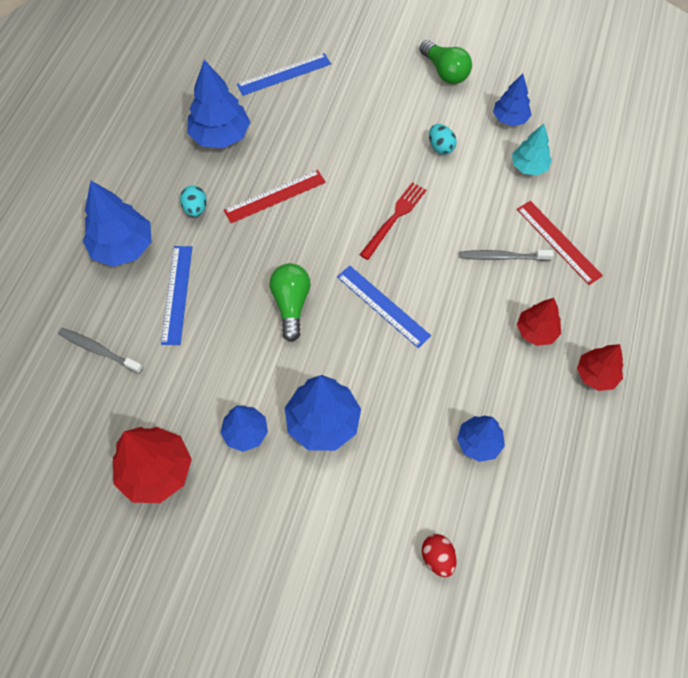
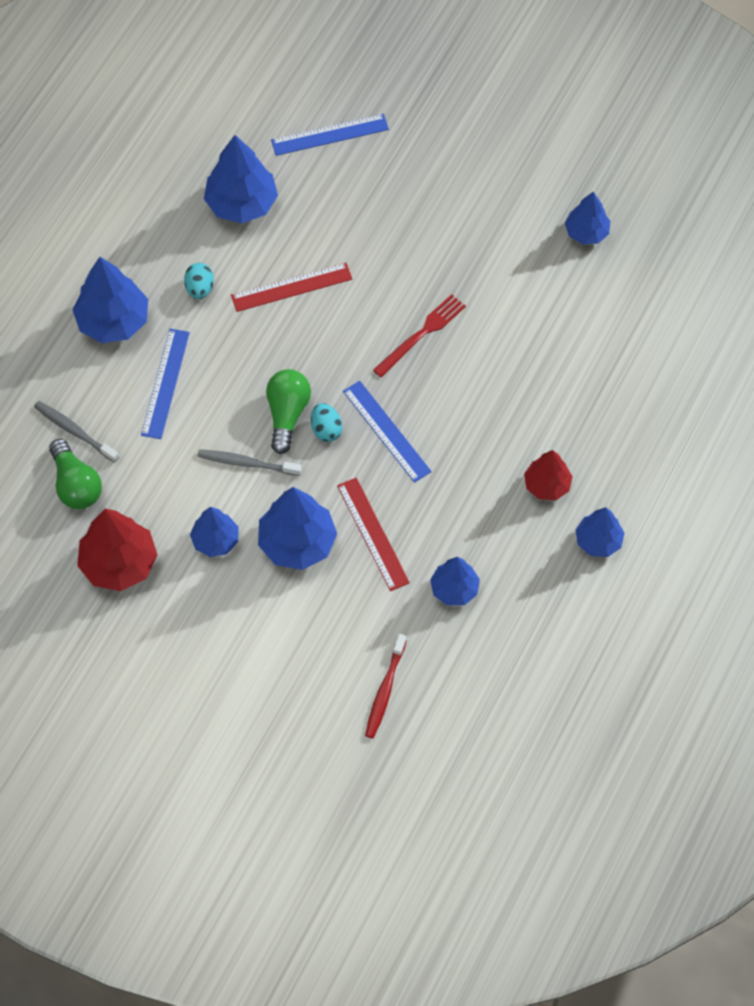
camera: 10 degrees right, 0 degrees up
(437, 558) = (385, 690): red egg -> red toothbrush
(440, 147) = (495, 256): turquoise egg -> turquoise egg (326, 429)
(445, 72) = (524, 160): green light bulb -> green light bulb (76, 484)
(502, 257) = (532, 397): grey toothbrush -> grey toothbrush (247, 463)
(529, 167) = (592, 296): turquoise tree -> none
(558, 242) = (600, 390): red ruler -> red ruler (373, 534)
(596, 375) = (598, 541): red tree -> blue tree

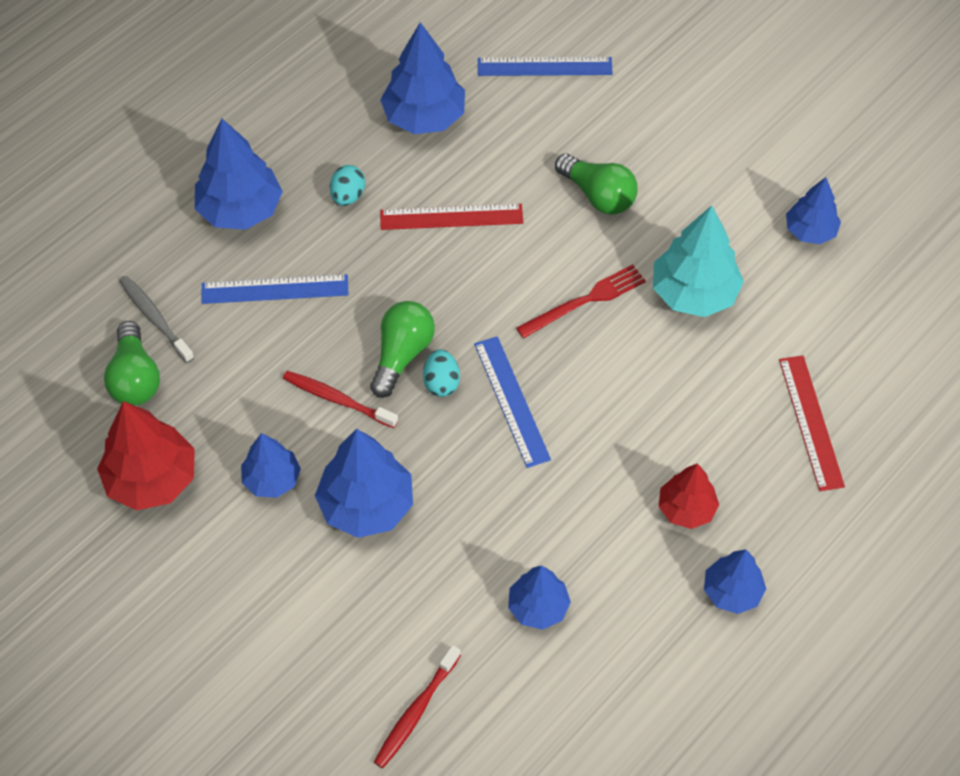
camera: 15 degrees right, 5 degrees down
(165, 383) = (275, 289): blue ruler -> blue ruler turned 60 degrees clockwise
(247, 463) = (338, 400): grey toothbrush -> red toothbrush
(373, 534) = (459, 516): red ruler -> red ruler (811, 422)
(406, 240) = (598, 195): none -> green light bulb
(507, 307) = (694, 293): none -> turquoise tree

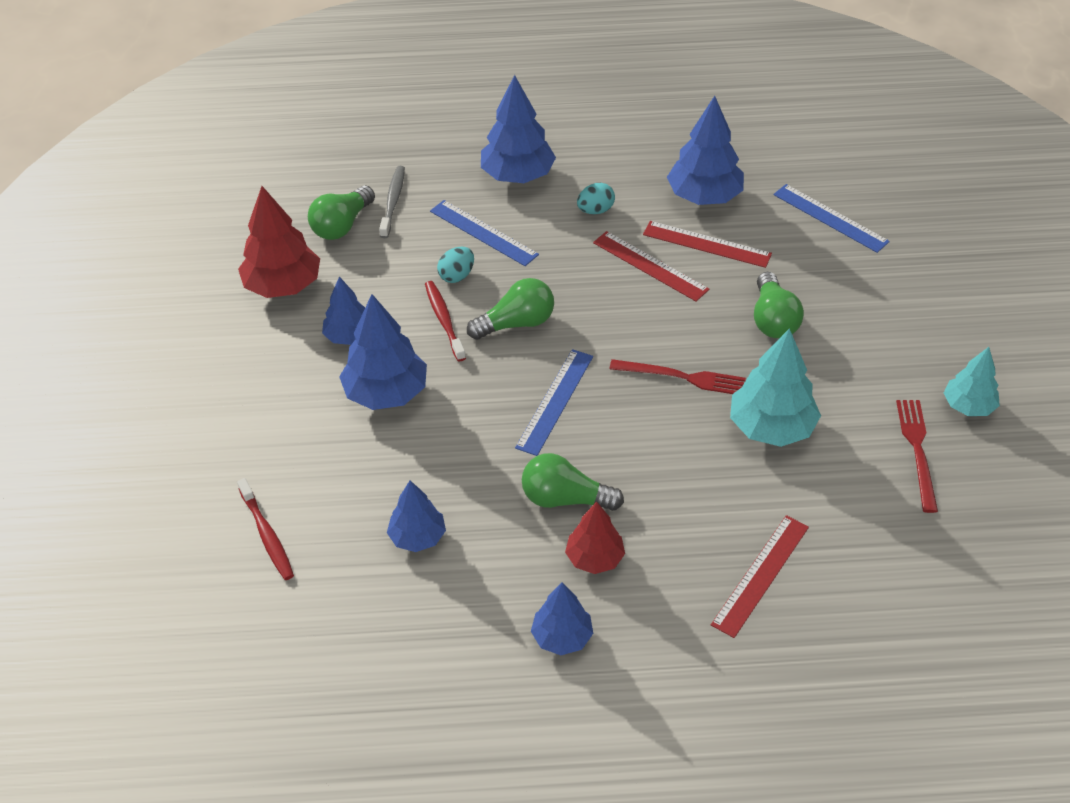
camera: 45 degrees right, 10 degrees down
(416, 711) = (267, 534): red toothbrush -> red toothbrush turned 105 degrees counterclockwise
(441, 383) = (522, 357): turquoise egg -> turquoise egg (457, 276)
(474, 162) = (706, 244): none -> red ruler
(612, 478) = (565, 499): none -> green light bulb
(807, 166) = (968, 406): none -> turquoise tree
(810, 231) = (917, 450): blue tree -> red fork

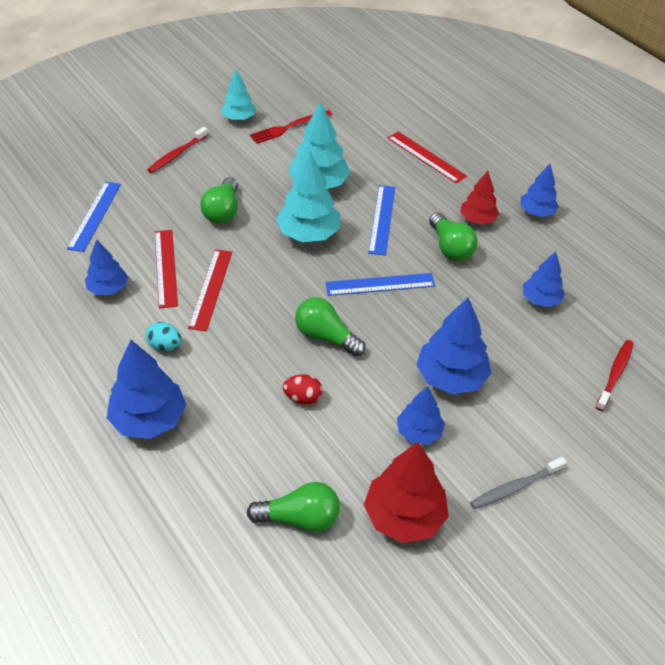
camera: 125 degrees left, 0 degrees up
(393, 202) = (242, 496): grey toothbrush -> grey toothbrush (515, 487)
(444, 320) = (356, 380): red toothbrush -> red toothbrush (177, 154)
(457, 276) = (303, 398): turquoise egg -> red egg
(483, 233) = (240, 406): blue ruler -> blue ruler (382, 219)
(682, 377) = (309, 234): red fork -> turquoise tree
(704, 196) = (108, 288): blue tree -> blue tree, size x0.62
(760, 575) = (426, 157): red ruler -> red ruler turned 45 degrees clockwise
(773, 319) = (223, 211): green light bulb -> green light bulb turned 135 degrees clockwise

